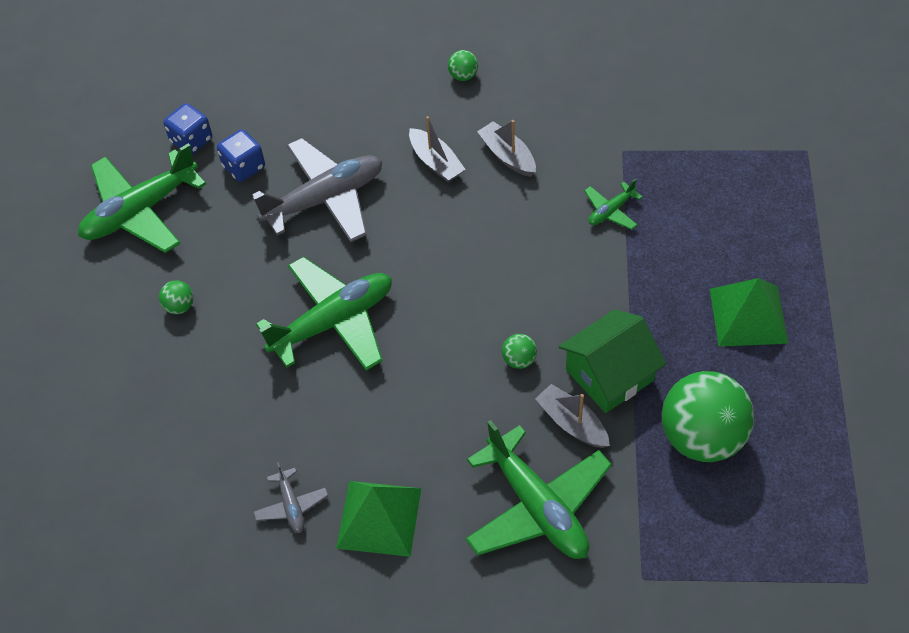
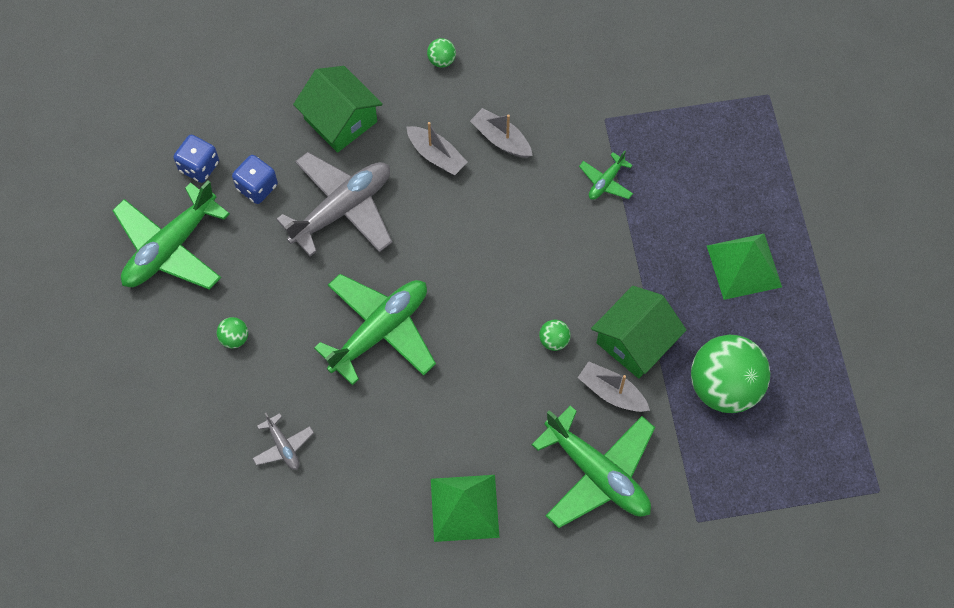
camera: 15 degrees left, 10 degrees up
(291, 505) = (385, 510): grey plane -> grey plane (283, 446)
(345, 117) = (340, 120): none -> green house

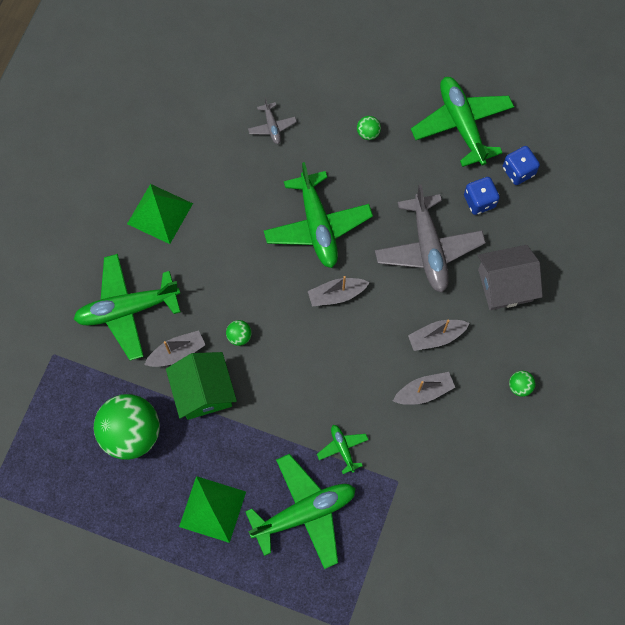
camera: 120 degrees right, 5 degrees up
(283, 446) = (272, 126): grey plane -> grey plane turned 105 degrees counterclockwise
(340, 120) = (505, 285): green house -> grey house
(448, 270) = (336, 295): none -> grey boat
(690, 183) = (304, 513): none -> green plane

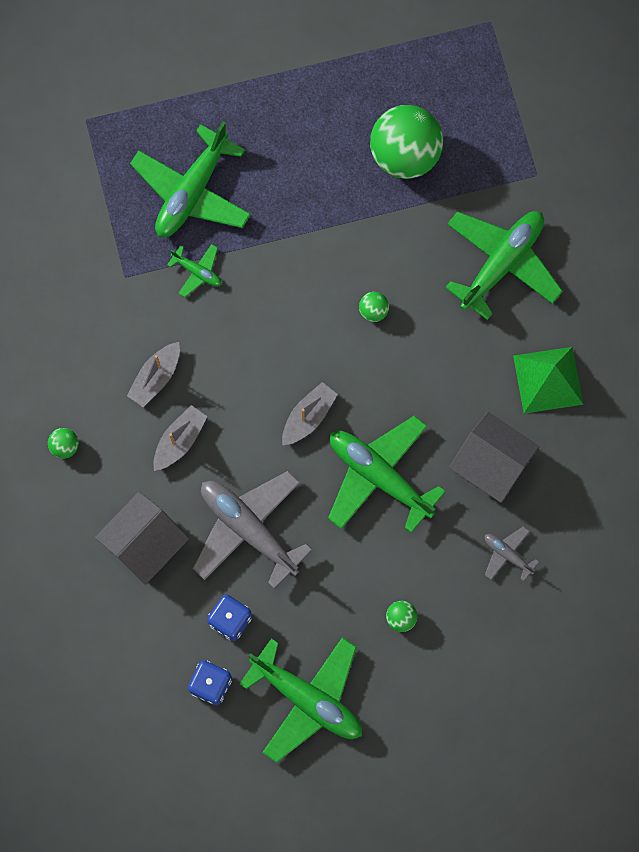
camera: 145 degrees right, 5 degrees up
(177, 353) = (421, 255): grey boat -> none
(203, 391) = (367, 236): green house -> none
(212, 509) = (279, 139): green pyramid -> none
(239, 186) = (491, 464): none -> grey house

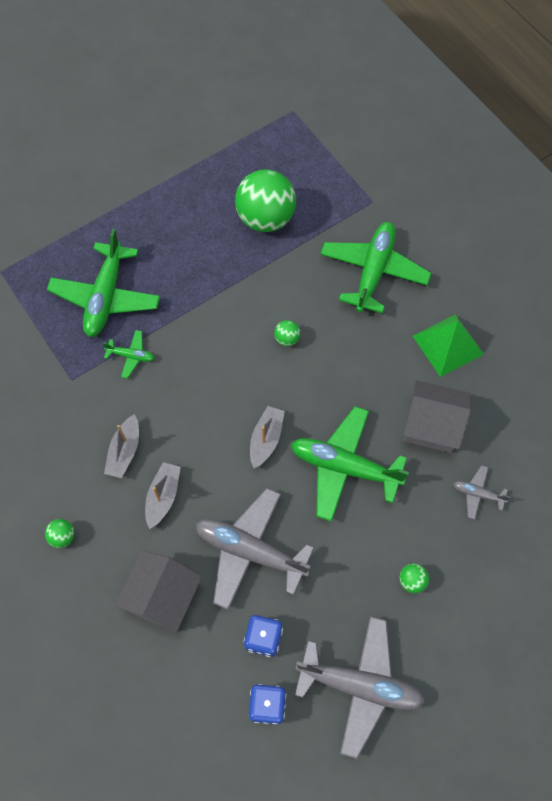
camera: 20 degrees left, 10 degrees down
(307, 699) = (360, 685): green plane -> grey plane

